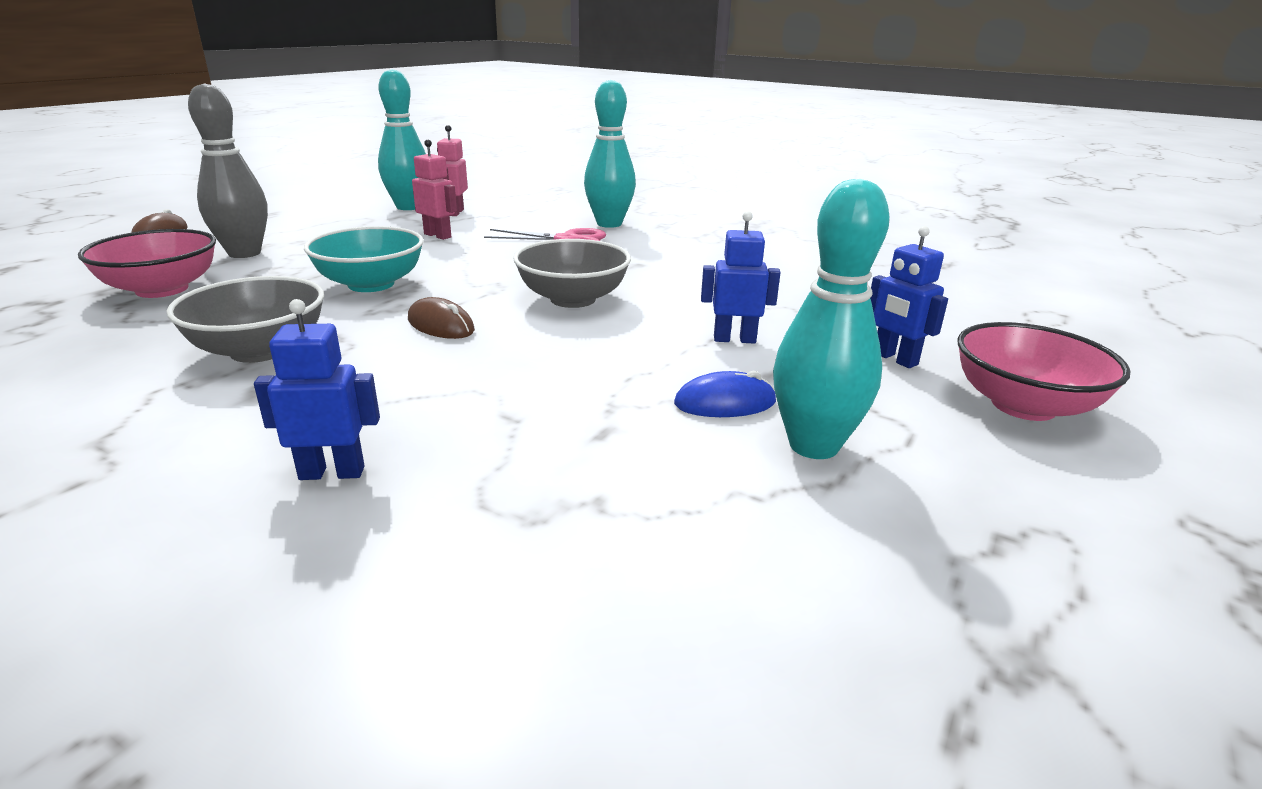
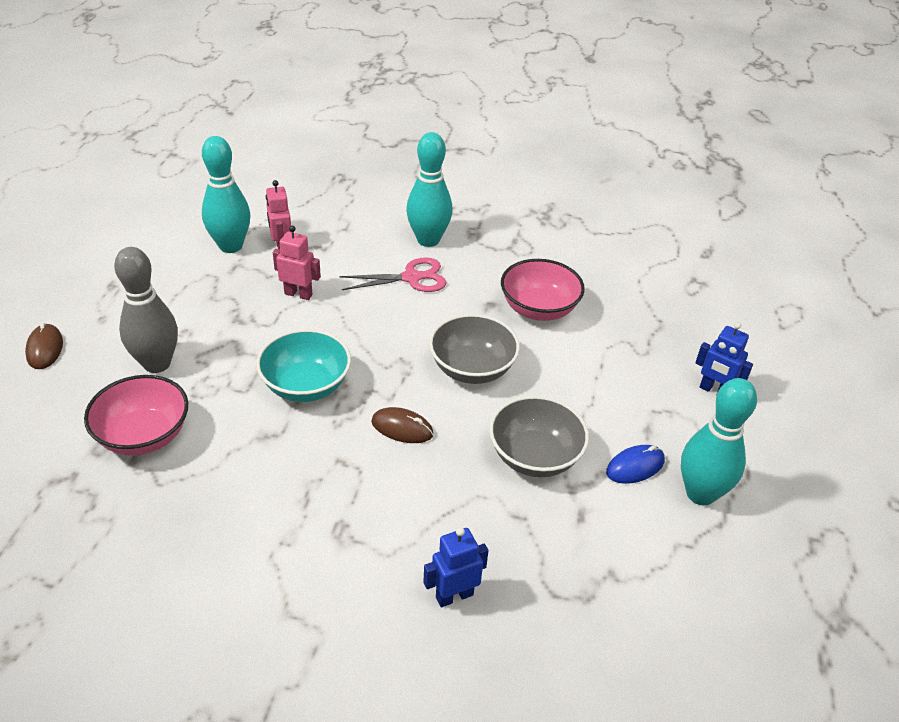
camera: 20 degrees left, 15 degrees up
(260, 350) = (300, 493): grey bowl -> grey bowl (535, 456)
(734, 339) = (608, 393): blue robot -> none
(1023, 405) = (798, 422): pink bowl -> pink bowl (538, 309)

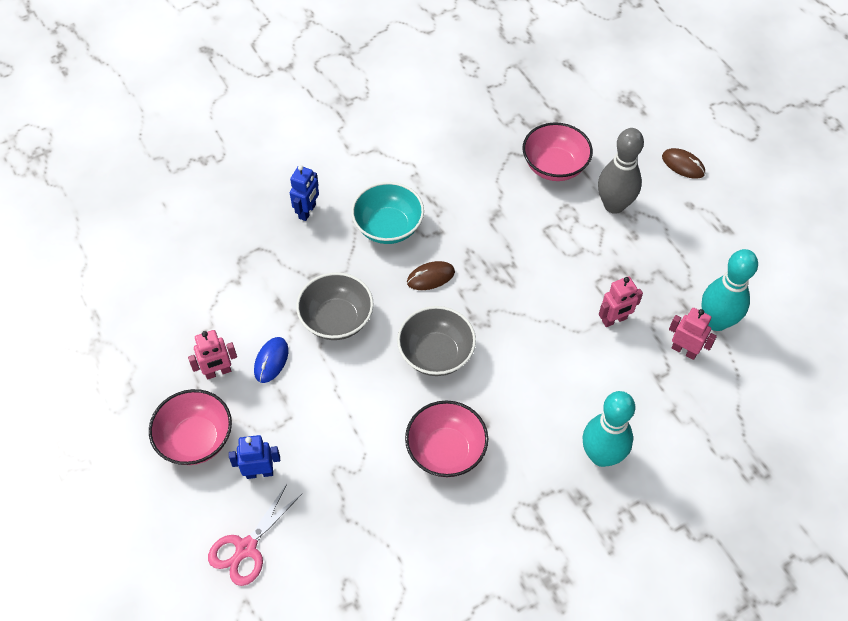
camera: 140 degrees right, 15 degrees up
(306, 386) = (516, 259): turquoise bowl -> turquoise bowl (388, 227)
(411, 278) = (564, 402): pink scissors -> pink scissors (246, 548)
(700, 493) = (218, 372): turquoise bowling pin -> pink robot
(761, 452) = (196, 439): none -> pink bowl

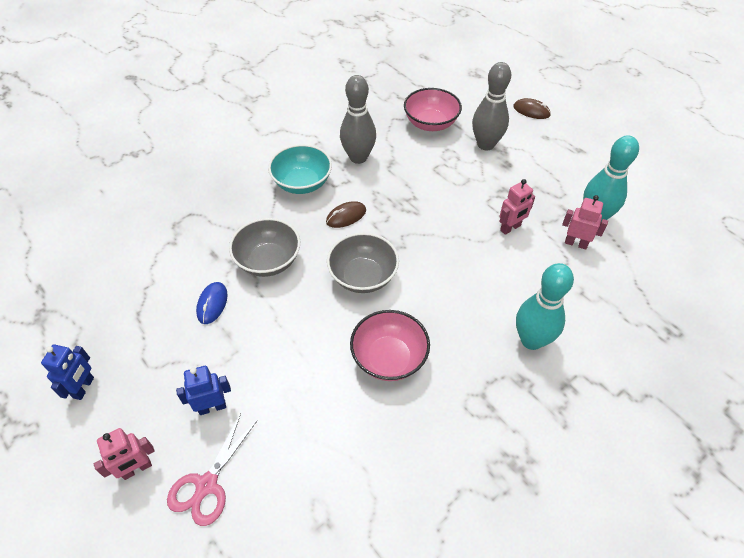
camera: 10 degrees left, 5 degrees down
(196, 439) = (145, 385): pink bowl -> none
(218, 372) = (162, 321): pink robot -> pink robot (137, 469)
(307, 211) = (230, 180): blue robot -> blue robot (84, 388)
(458, 202) = (358, 157): none -> grey bowling pin

